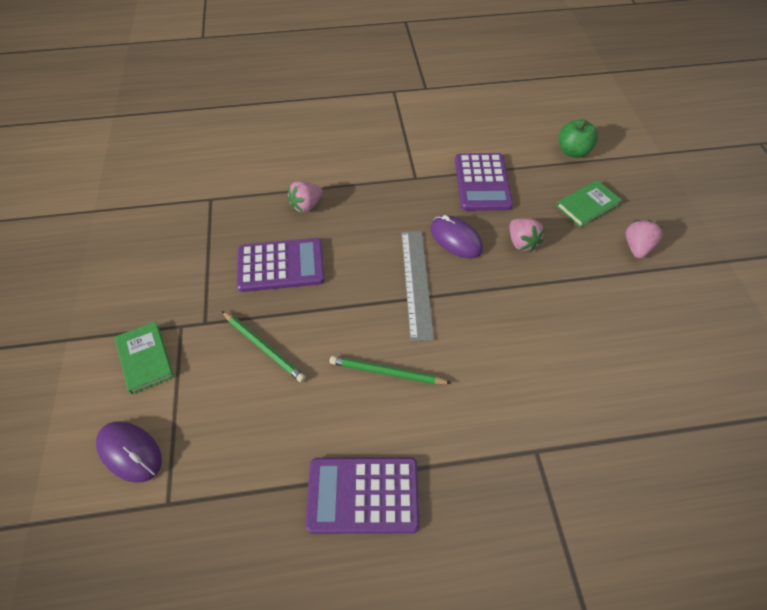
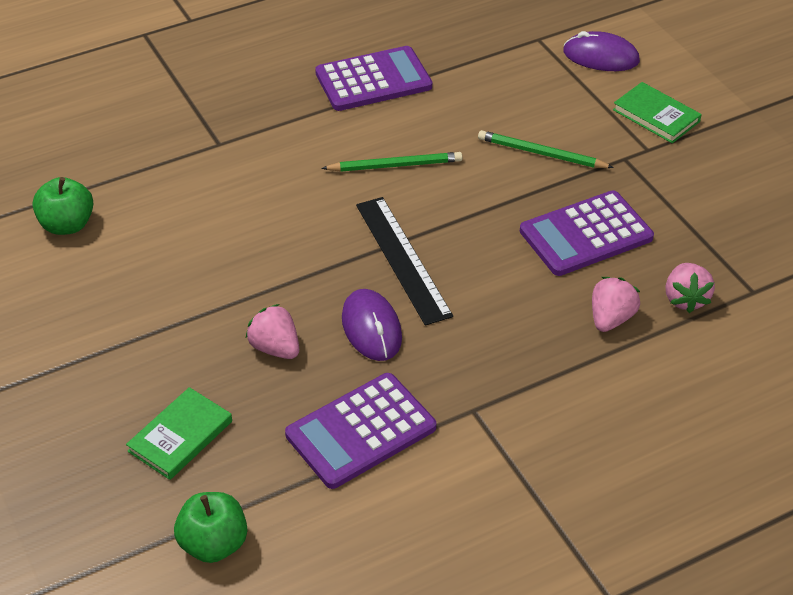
camera: 160 degrees right, 10 degrees down
(416, 282) = (403, 259): grey ruler -> black ruler
(456, 239) = (371, 328): purple mouse -> purple mouse turned 45 degrees clockwise
(482, 182) = (361, 431): purple calculator -> purple calculator turned 105 degrees counterclockwise
(636, 247) = (102, 385): pink strawberry -> pink strawberry (685, 299)
(676, 392) = (67, 225): none -> green apple

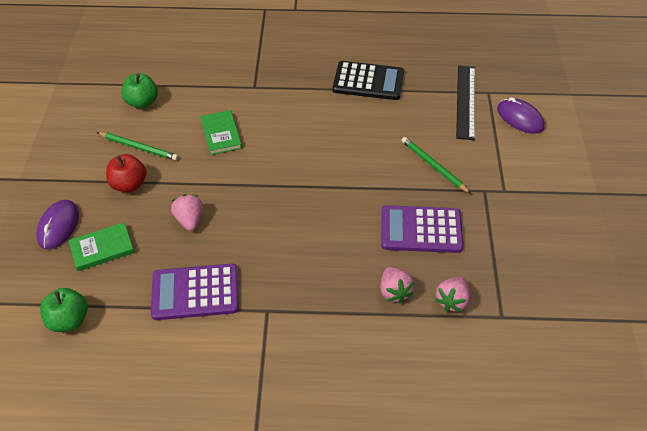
camera: 30 degrees right, 5 degrees up
(146, 340) = (129, 184): none -> red apple
(371, 328) = (250, 232): purple mouse -> purple mouse (58, 226)
(373, 80) = (368, 81): purple calculator -> black calculator
(395, 165) = (340, 138): green pencil -> green pencil (139, 147)
(403, 259) = (300, 198): black ruler -> black ruler (466, 101)
(611, 318) = (394, 292): pink strawberry -> pink strawberry turned 105 degrees clockwise
(656, 116) = (527, 171): green book -> green book (221, 134)

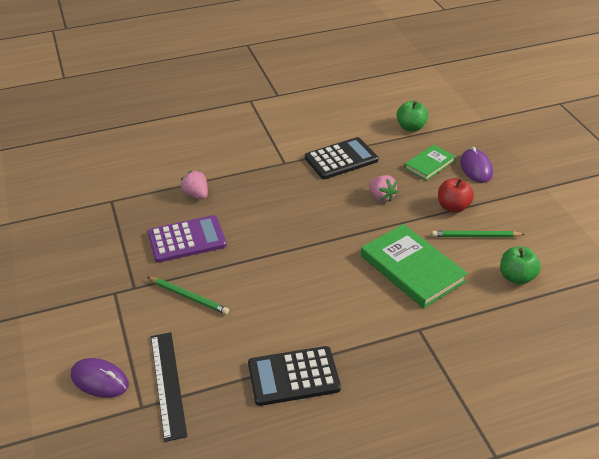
camera: 160 degrees right, 10 degrees down
(195, 292) = (341, 159): purple calculator -> black calculator
(221, 134) = (412, 269): green book -> green book, size x1.76
(452, 301) = (150, 200): pink strawberry -> none

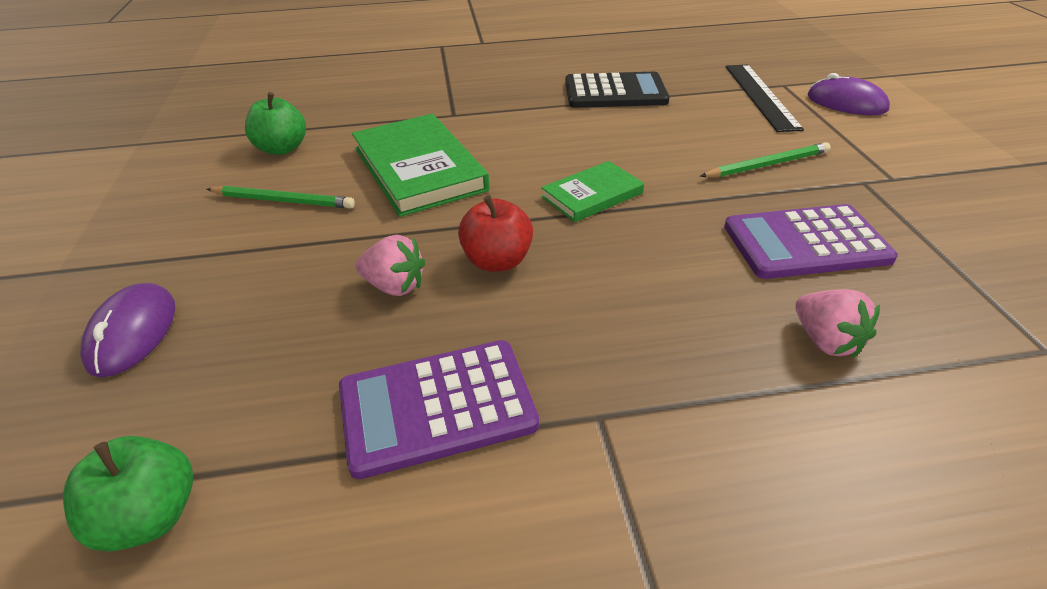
camera: 170 degrees left, 0 degrees up
(189, 296) = (767, 165): green pencil -> green pencil turned 120 degrees clockwise
(341, 159) = (437, 407): black calculator -> purple calculator
(381, 197) = (395, 286): pink strawberry -> pink strawberry turned 135 degrees clockwise
(429, 164) = (226, 358): green book -> green book (592, 195)
(453, 207) = (271, 251): red apple -> red apple (497, 261)

